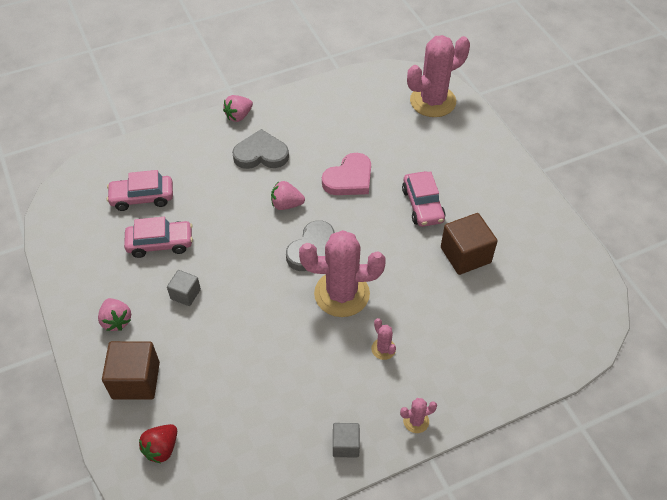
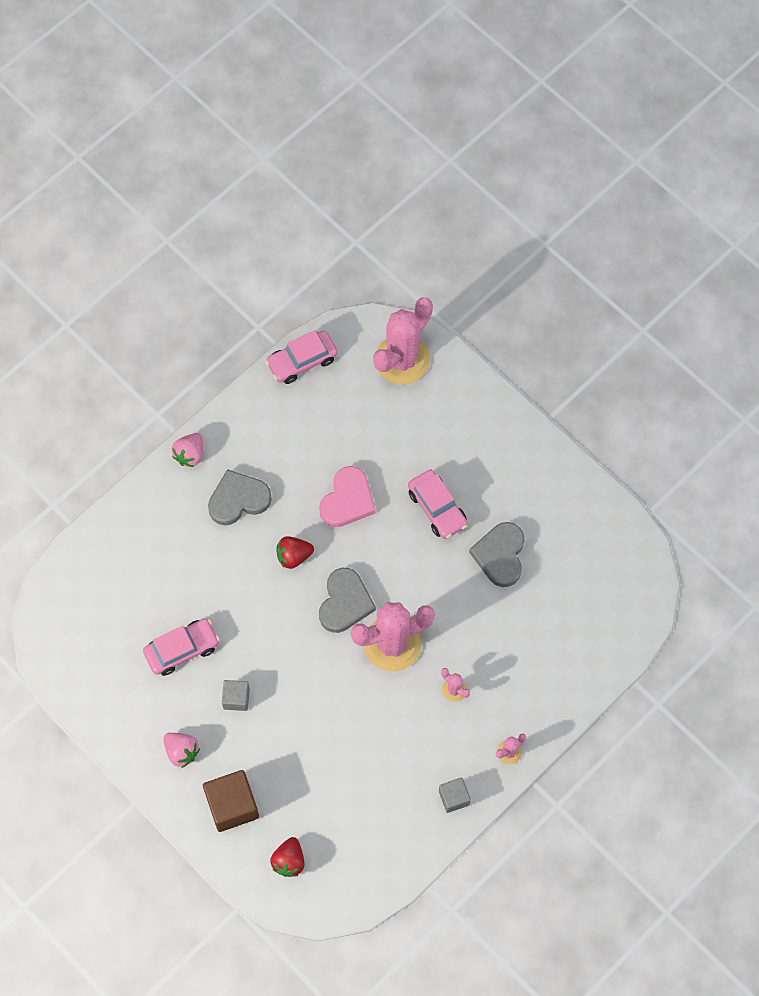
camera: 20 degrees left, 15 degrees up
(142, 197) = (134, 600): pink car -> pink car (302, 361)
(286, 204) = (294, 556): pink strawberry -> red strawberry
(465, 255) = (500, 555): brown cube -> grey heart

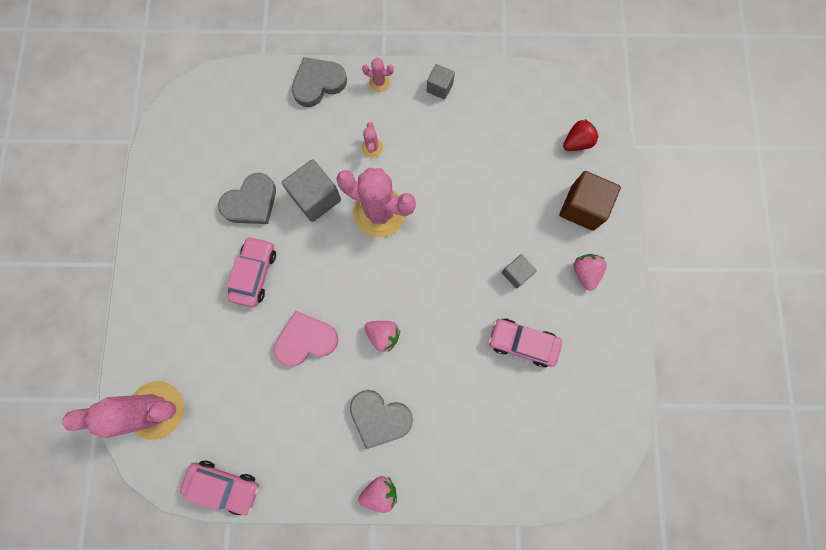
camera: 135 degrees left, 10 degrees up
(294, 556) = (383, 335): red strawberry -> pink strawberry
(345, 602) = (382, 269): grey heart -> grey heart (318, 83)
(454, 607) = (316, 198): none -> grey cube

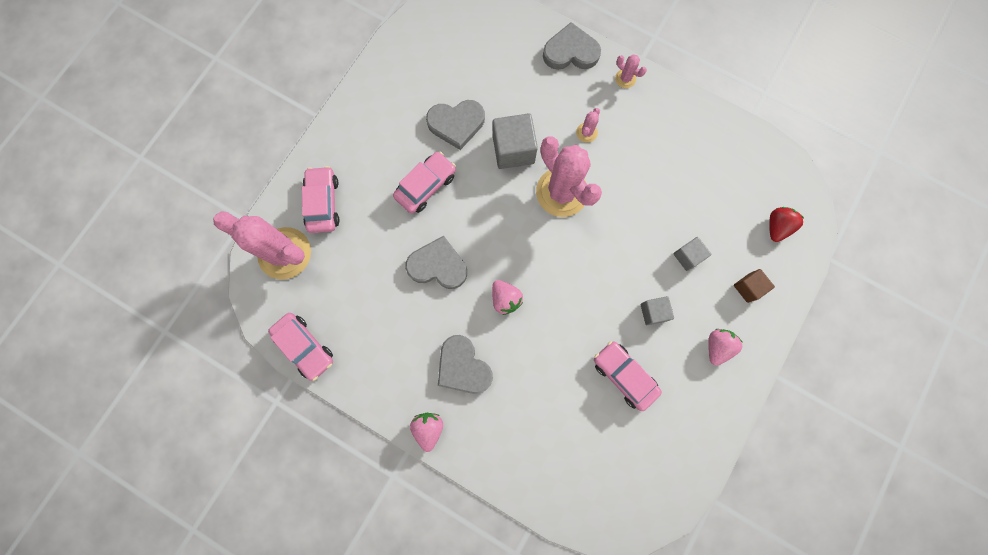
camera: 30 degrees right, 0 degrees up
(167, 342) = (323, 203): none -> pink car
(306, 340) = (438, 265): pink heart -> grey heart
(380, 491) = (428, 428): pink strawberry -> pink strawberry turned 105 degrees counterclockwise
(439, 87) = (677, 111): grey cube -> grey cube (687, 256)
(576, 142) = (776, 227): red strawberry -> red strawberry turned 60 degrees counterclockwise
(582, 207) = (748, 288): brown cube -> brown cube, size x0.57

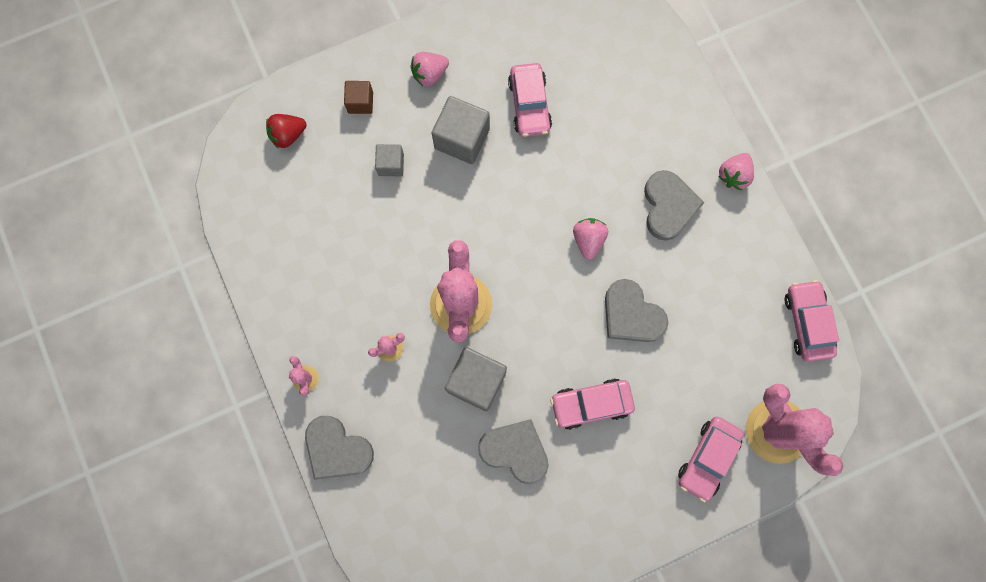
camera: 145 degrees left, 0 degrees up
(653, 312) = (462, 138): grey cube -> grey cube, size x1.74

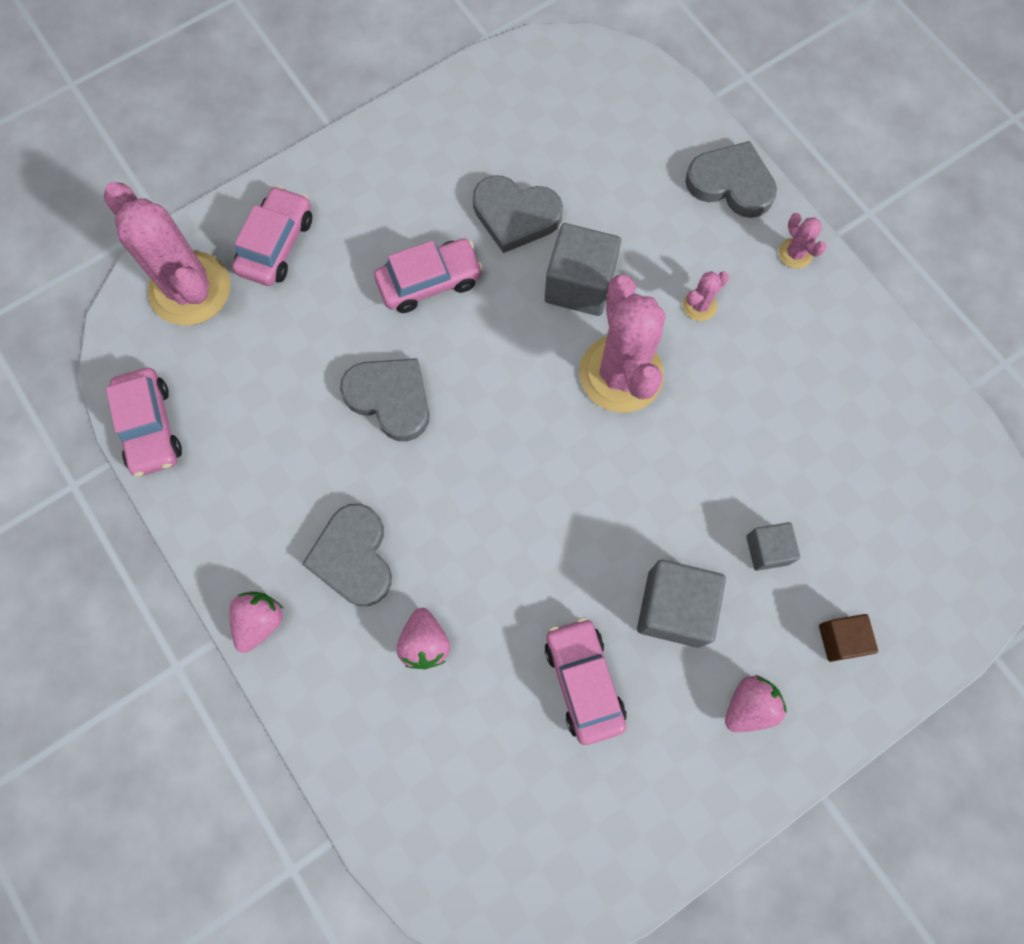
camera: 170 degrees right, 5 degrees down
(288, 135) = (930, 568): red strawberry -> none
(588, 240) = (463, 489): pink strawberry -> pink strawberry (425, 643)

